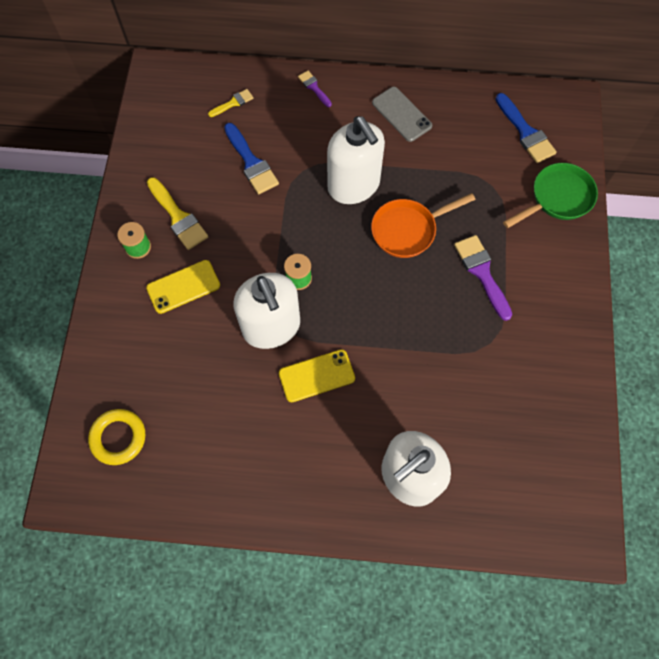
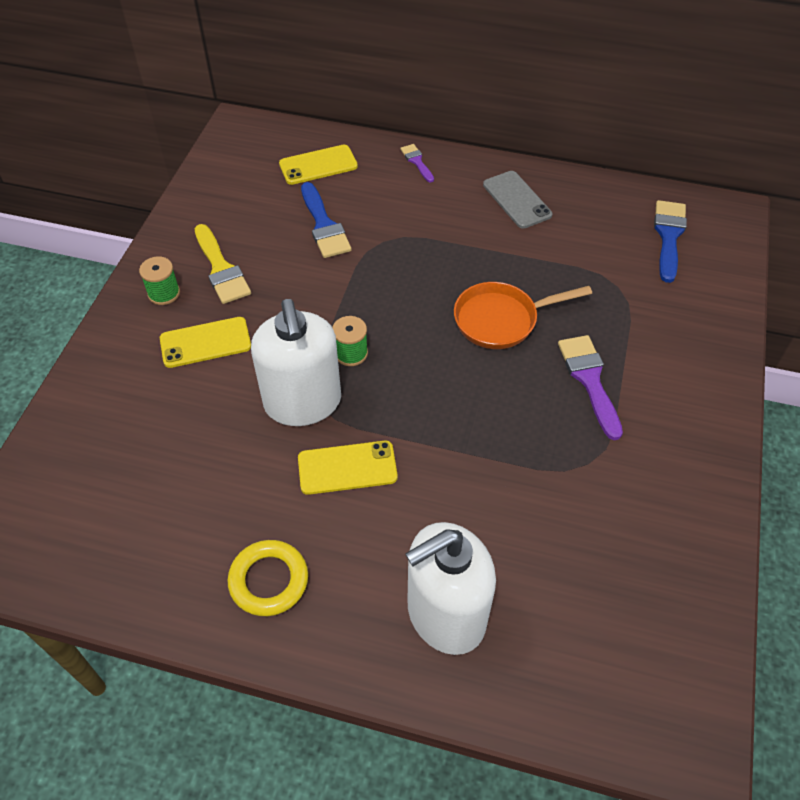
camera: 10 degrees right, 15 degrees down
(118, 438) = (70, 501): yellow ring -> yellow ring (269, 580)
(233, 103) = (318, 165): yellow brush -> yellow phone
(354, 185) = (443, 264): white soap dispenser -> none
(525, 132) = (668, 236): blue brush -> blue brush turned 150 degrees counterclockwise
(558, 198) = (702, 311): green pan -> none

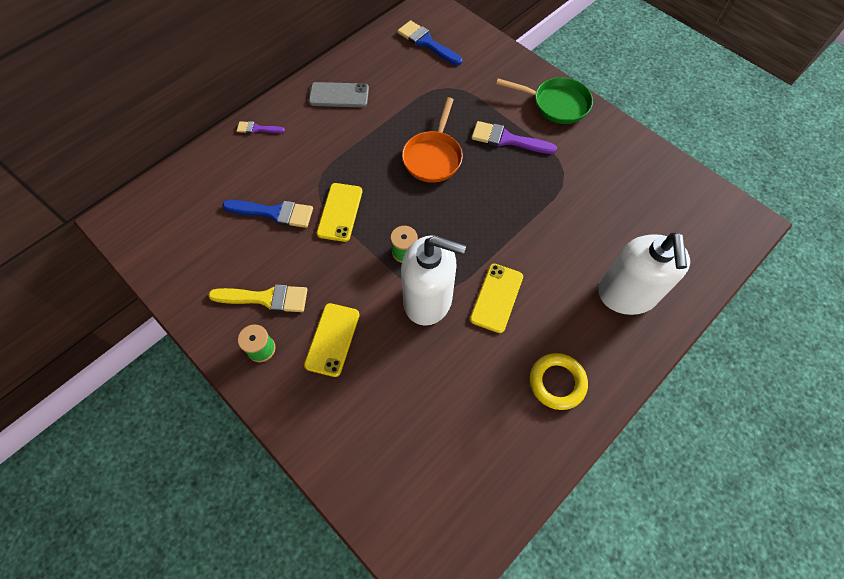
camera: 60 degrees left, 10 degrees up
(318, 165) = (209, 188): yellow phone -> yellow phone (340, 212)
(696, 409) = (556, 104): none -> green pan

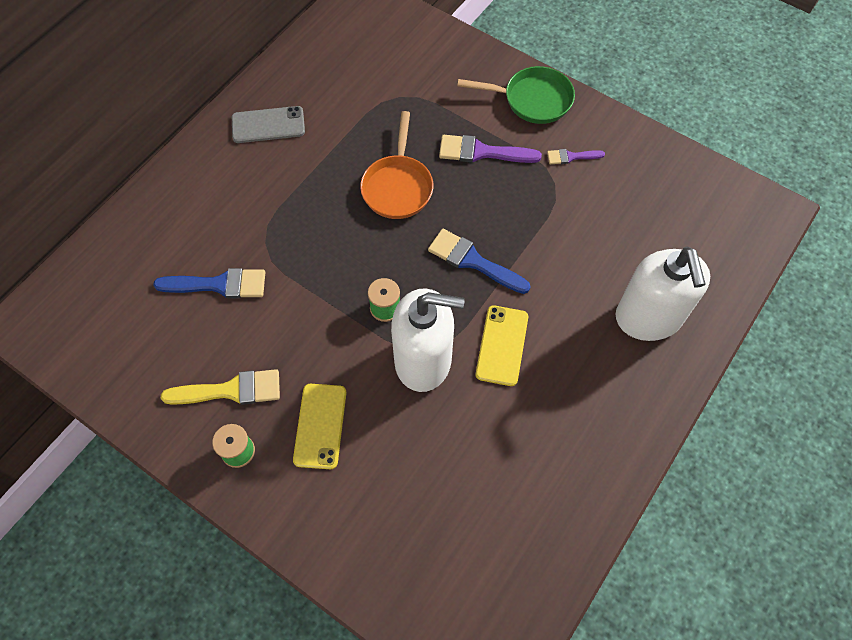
camera: 10 degrees left, 0 degrees up
(257, 129) = (175, 182): purple brush -> purple brush (571, 157)
(340, 212) = (298, 271): yellow phone -> none
(427, 43) = (363, 42): blue brush -> blue brush (473, 261)
(557, 382) = (586, 432): yellow ring -> none

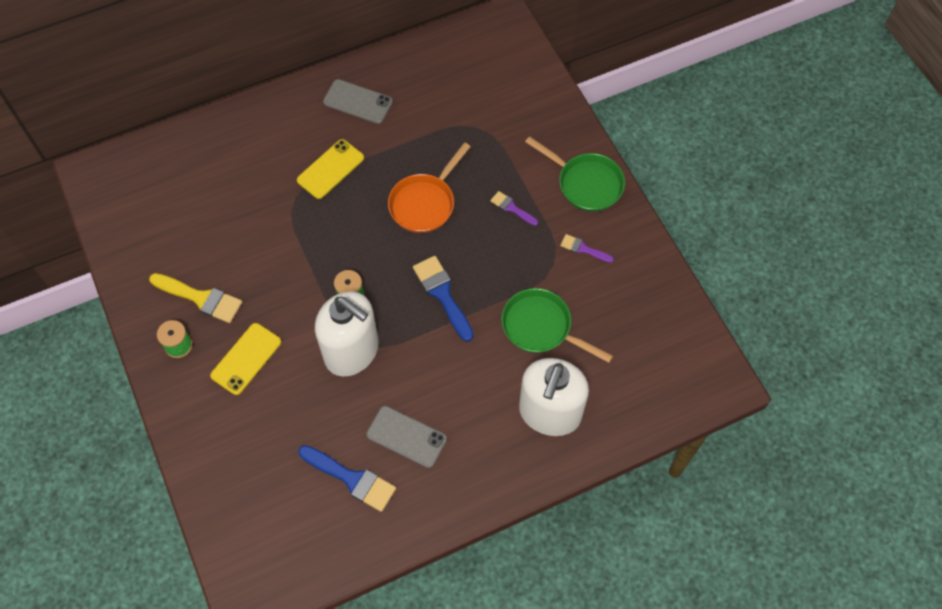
camera: 30 degrees right, 0 degrees up
(219, 285) = (241, 213): blue brush -> blue brush (351, 479)
(482, 152) = (512, 208): purple brush -> purple brush, size x0.57
(502, 345) = (419, 372): yellow phone -> yellow phone (330, 169)
(534, 414) = (406, 436): none -> grey phone
(584, 244) = (541, 327): none -> green pan

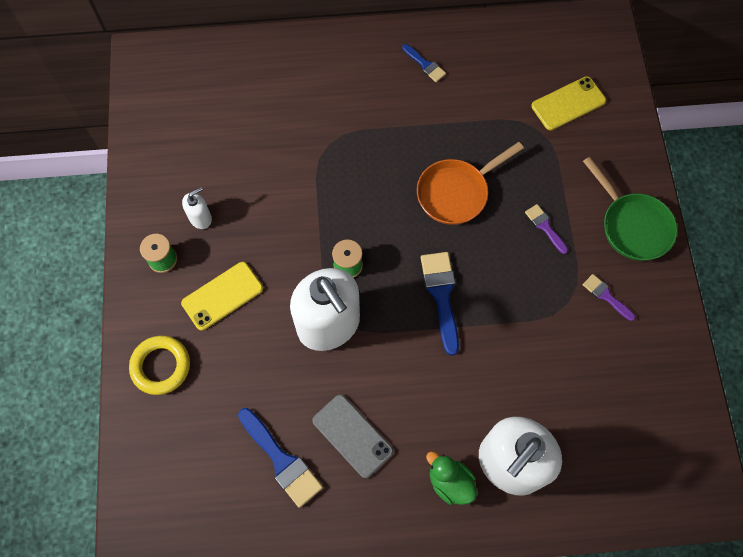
camera: 20 degrees right, 5 degrees up
(200, 298) = (201, 218): yellow brush -> white soap dispenser
(212, 437) = (161, 366): none -> yellow ring
(330, 169) = (373, 126): yellow phone -> yellow phone (568, 103)
(358, 102) = (425, 65): grey phone -> blue brush
(504, 445) = (450, 482): none -> green duck
(541, 327) = (532, 366): green pan -> none

